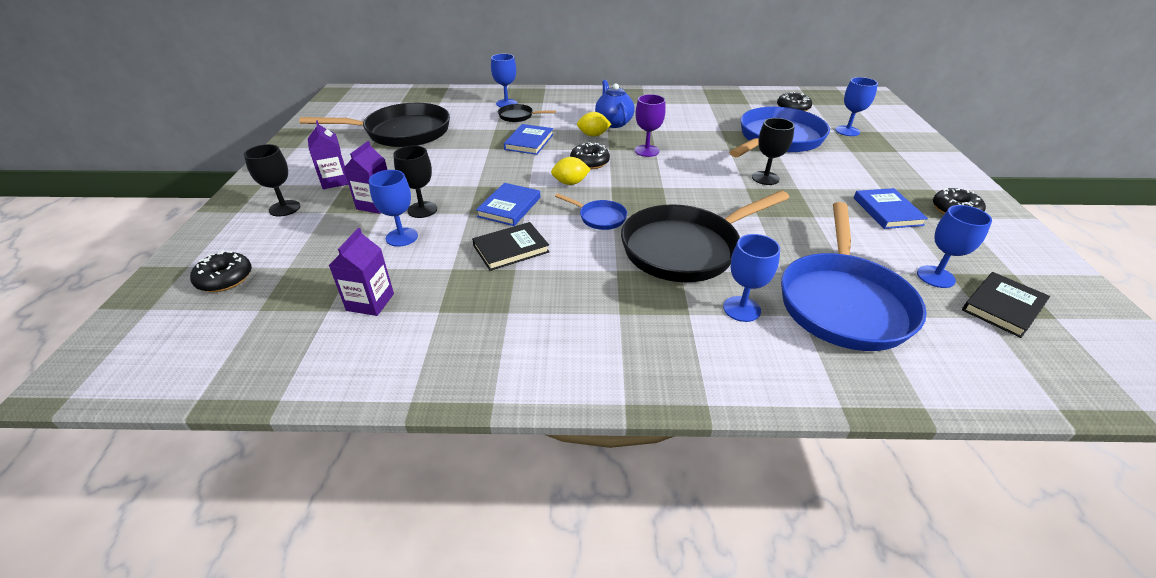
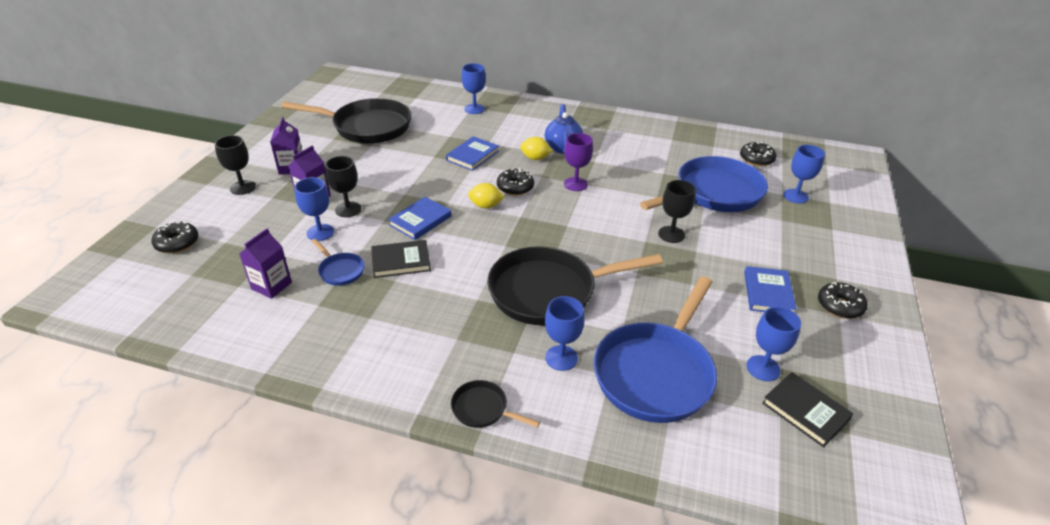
camera: 15 degrees right, 0 degrees up
(518, 116) = (477, 125): black pan -> black pan (483, 409)
(599, 217) = (491, 246): blue pan -> blue pan (340, 270)
(1003, 307) = (805, 411): black book -> black book turned 75 degrees clockwise

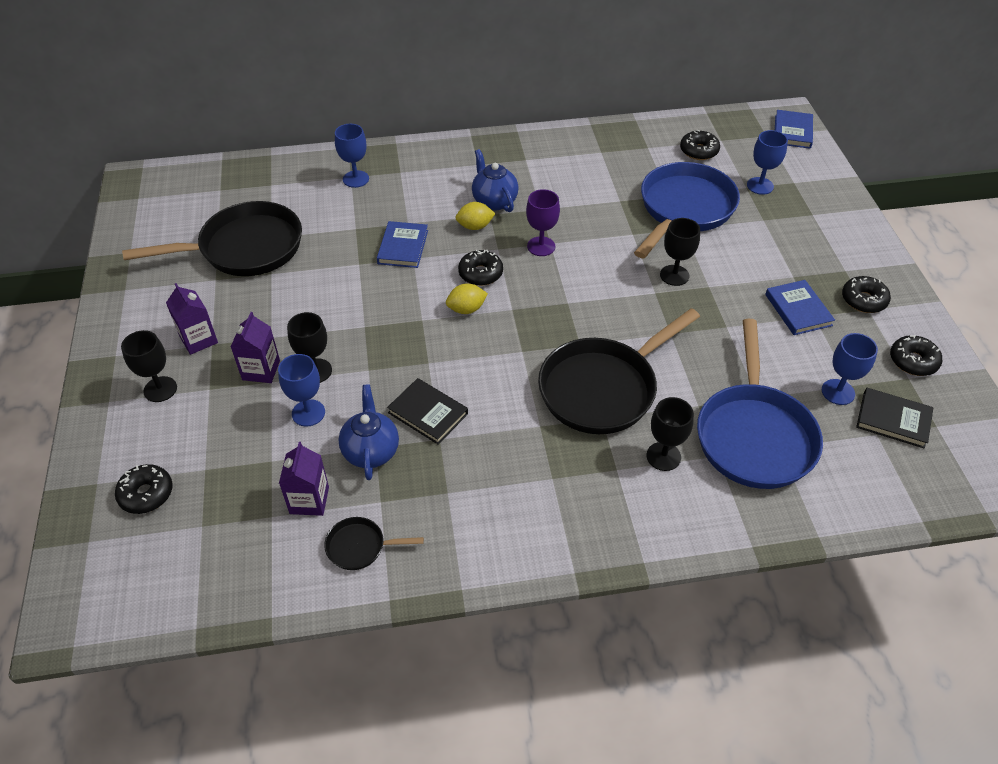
camera: 25 degrees left, 10 degrees up
(340, 270) = (371, 451): blue pan -> blue teapot
(401, 261) = (428, 413): black book -> black book turned 75 degrees clockwise
(420, 220) = (409, 354): blue book -> blue book (792, 132)
(483, 409) = (630, 540): black pan -> black pan (360, 547)
(561, 358) = (663, 456): blue goblet -> black goblet
(860, 370) = (913, 361): none -> black donut

